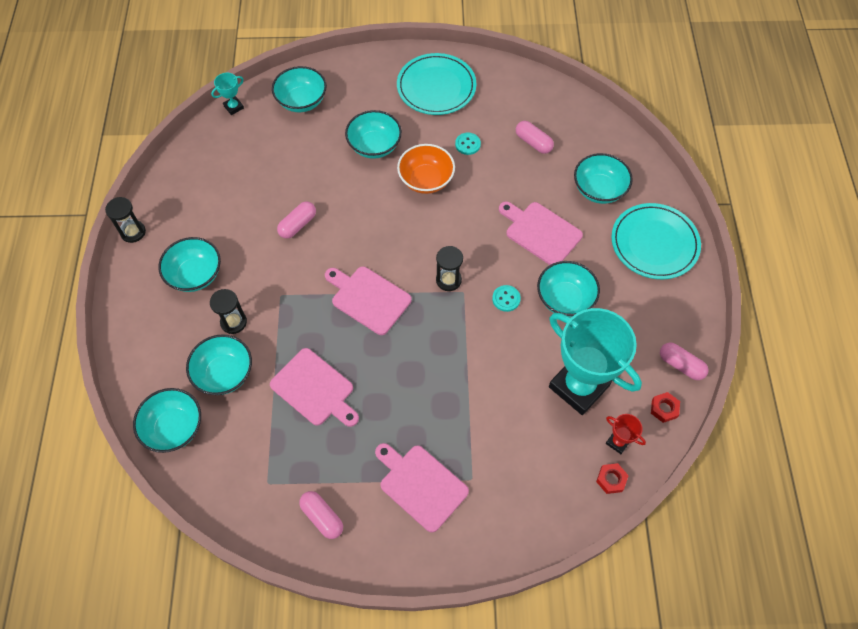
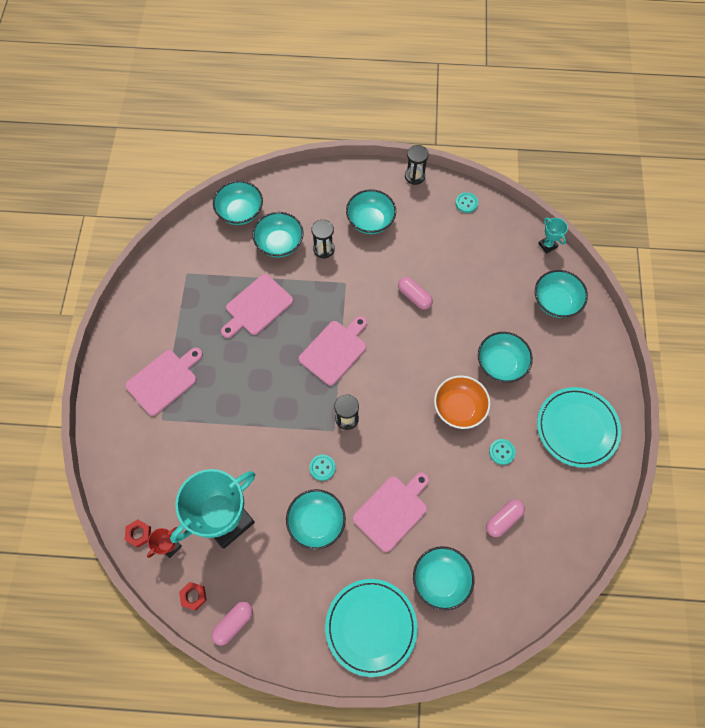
camera: 95 degrees right, 5 degrees up
(175, 179) = (466, 203): none -> turquoise button
(322, 517) = (153, 309): pink capsule -> none

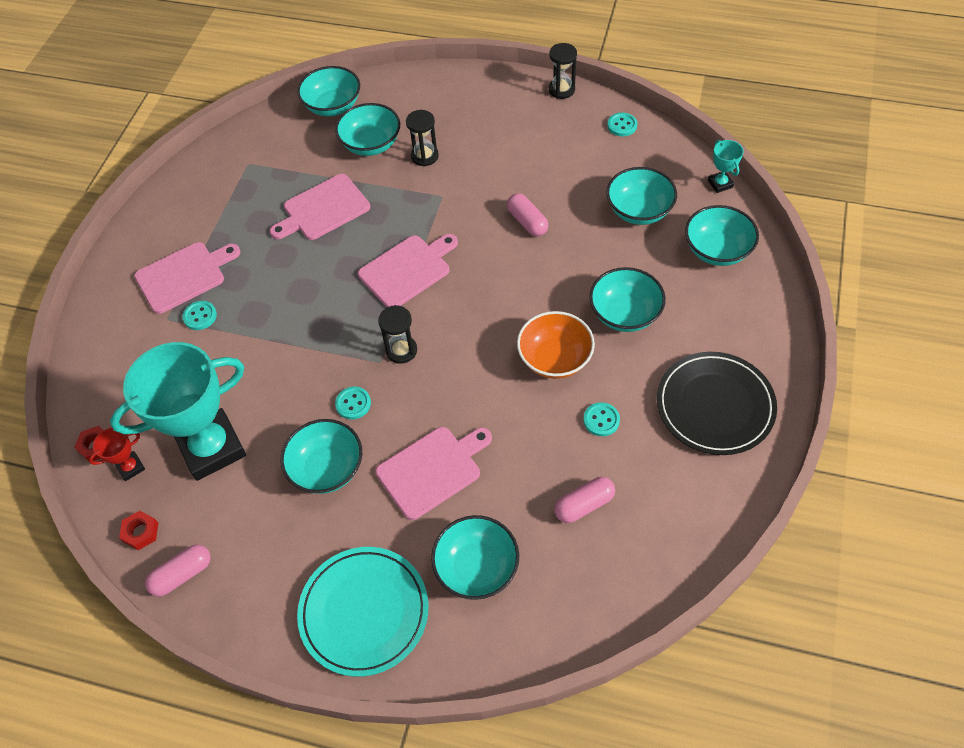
camera: 15 degrees right, 10 degrees down
(187, 413) = (200, 316): none -> turquoise button
(370, 221) = (492, 132): turquoise bowl -> turquoise bowl (639, 211)
(577, 428) = (715, 405): turquoise plate -> black plate

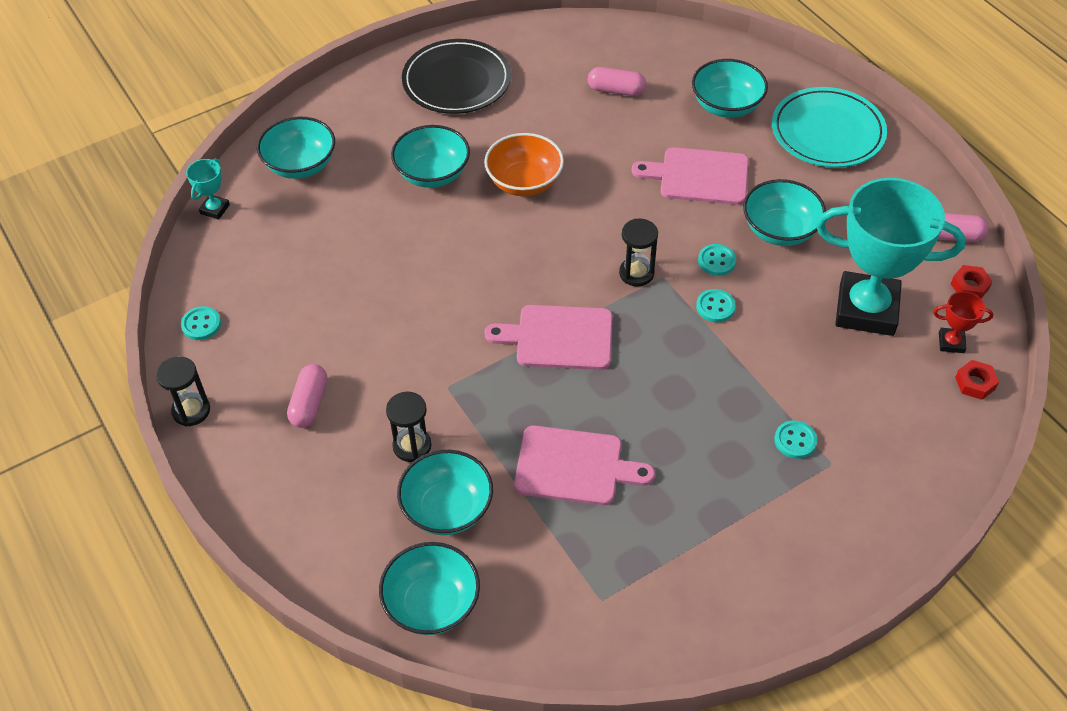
camera: 140 degrees left, 5 degrees down
(184, 276) = (781, 500): pink cutting board -> none
(527, 222) = (406, 300): pink capsule -> pink capsule (309, 403)
(601, 420) = (543, 124): turquoise button -> turquoise button (715, 307)
(639, 211) = (307, 238): turquoise bowl -> none

